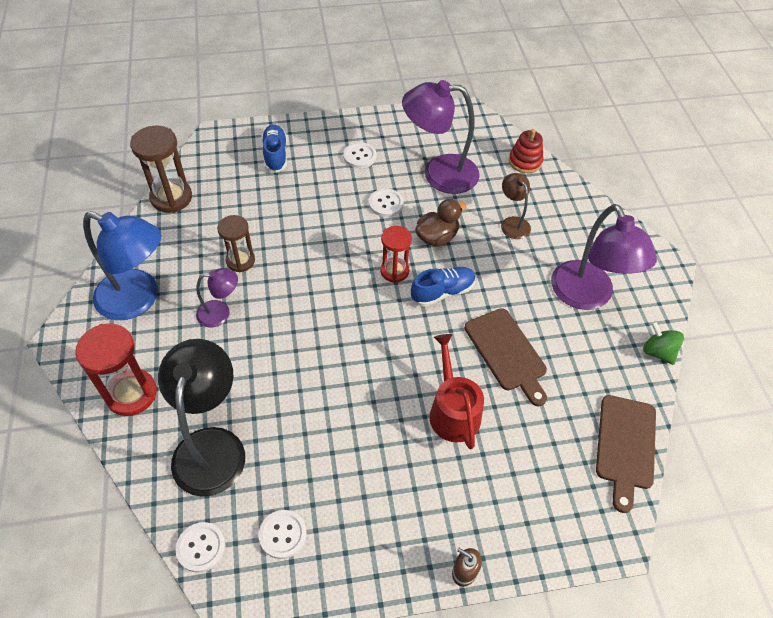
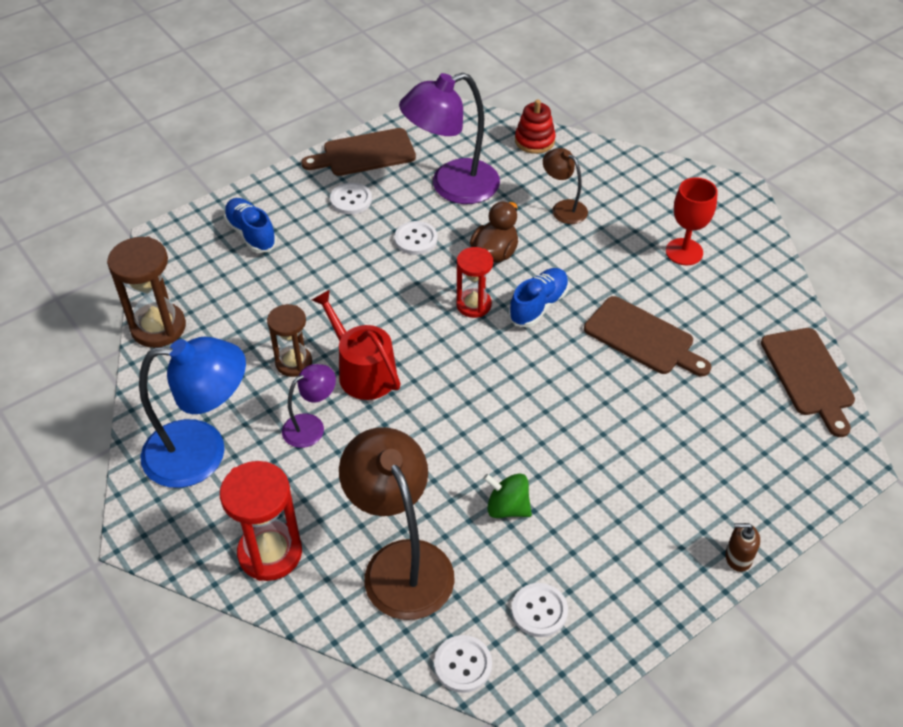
camera: 25 degrees left, 5 degrees down
(211, 445) = (401, 563): black lamp -> brown lamp
(392, 125) = (364, 154): none -> brown cutting board
(453, 411) = (627, 416): red watering can -> red watering can (362, 371)
(587, 296) = (684, 252): purple lamp -> red goblet
(658, 352) = (783, 277): green spinning top -> green spinning top (507, 507)

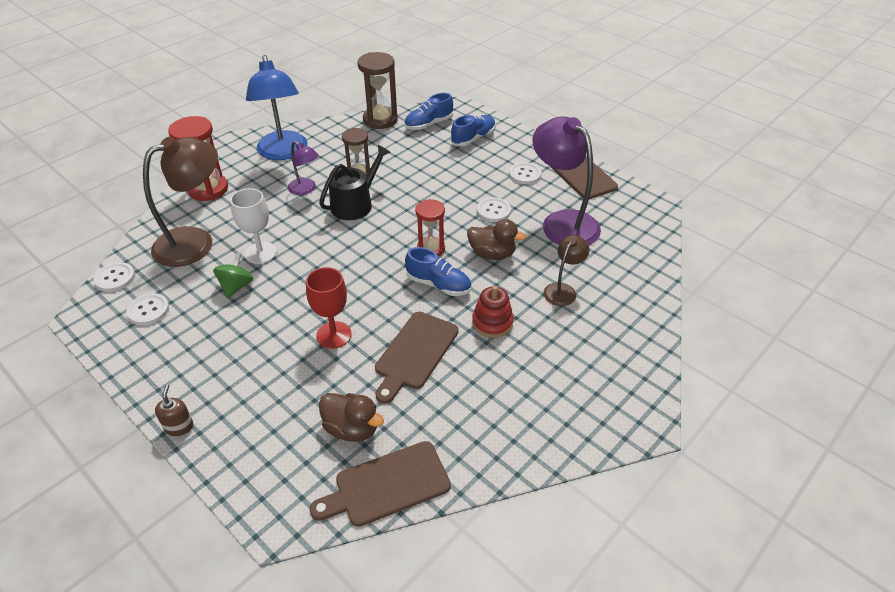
camera: 80 degrees right, 5 degrees down
(195, 275) = (428, 124): none -> blue shoe
(362, 371) = (355, 204): red watering can -> black watering can
(443, 481) = (260, 253): none -> white goblet
(534, 141) = (646, 264): red stacking toy -> red stacking toy (492, 322)
(684, 252) = (535, 379): red goblet -> red goblet (334, 335)
(742, 398) = (352, 429): none -> brown duck

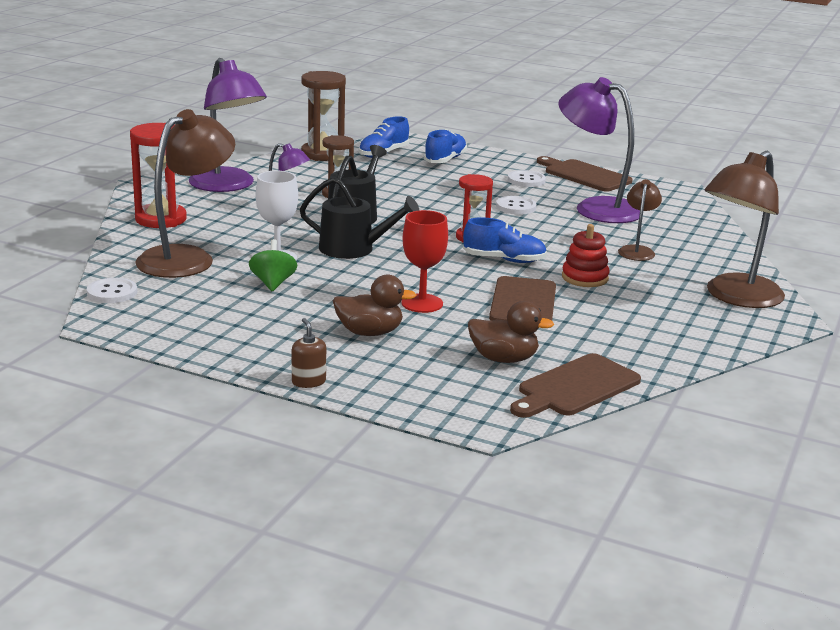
camera: 20 degrees left, 20 degrees down
(148, 310) = (182, 310): white button -> none
(283, 152) = (228, 186): blue lamp -> purple lamp
(326, 250) = (353, 249): none -> black watering can
(492, 254) = (542, 235): brown duck -> brown duck (369, 332)
(614, 377) = (736, 297): none -> brown lamp

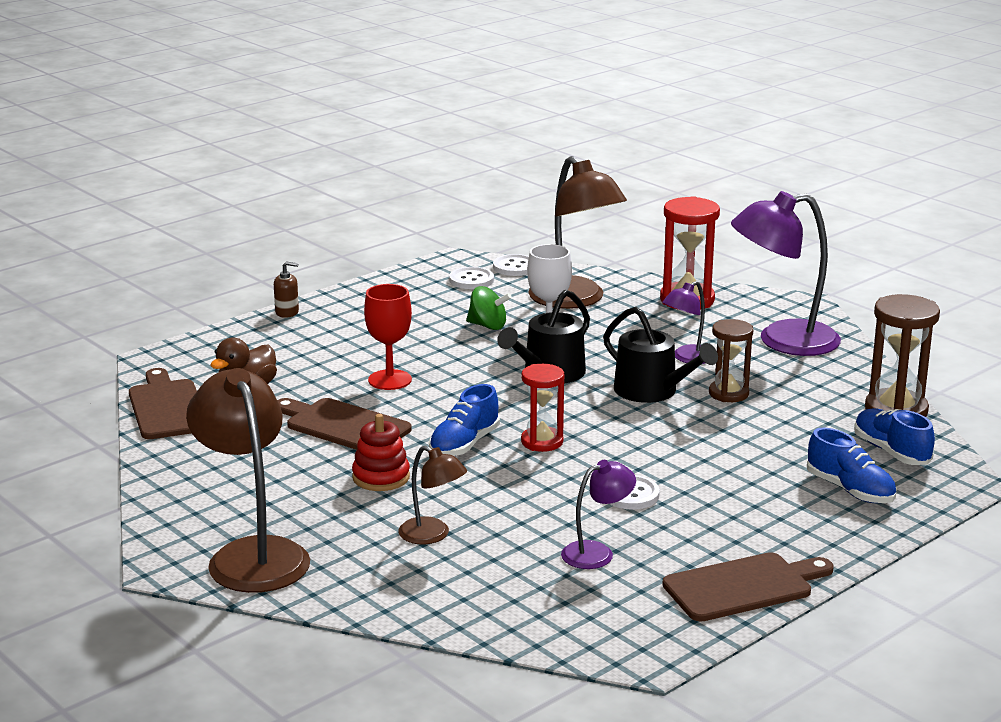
camera: 115 degrees right, 0 degrees up
(369, 332) = (350, 347): brown duck -> none
(526, 180) = (736, 530): white button -> white button (471, 280)
(596, 208) = (597, 552): purple lamp -> purple lamp, size x0.52

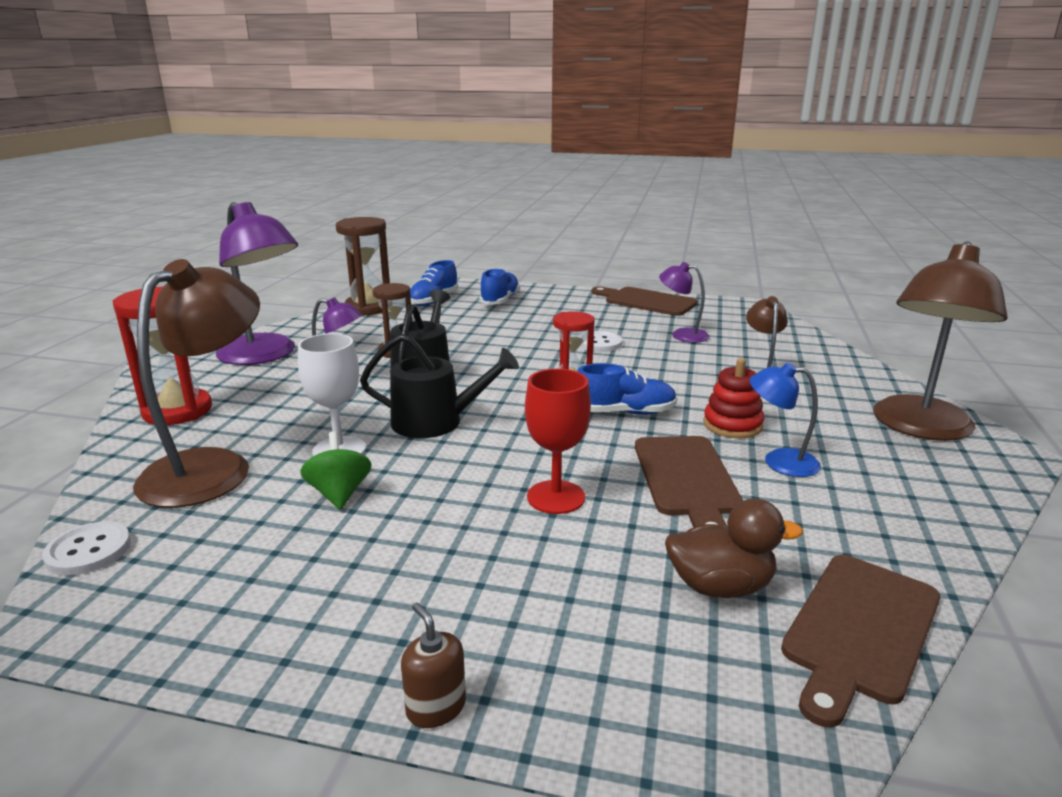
camera: 125 degrees left, 0 degrees up
(310, 467) = (779, 461): none -> blue lamp
(471, 280) = (165, 568): white button -> none

